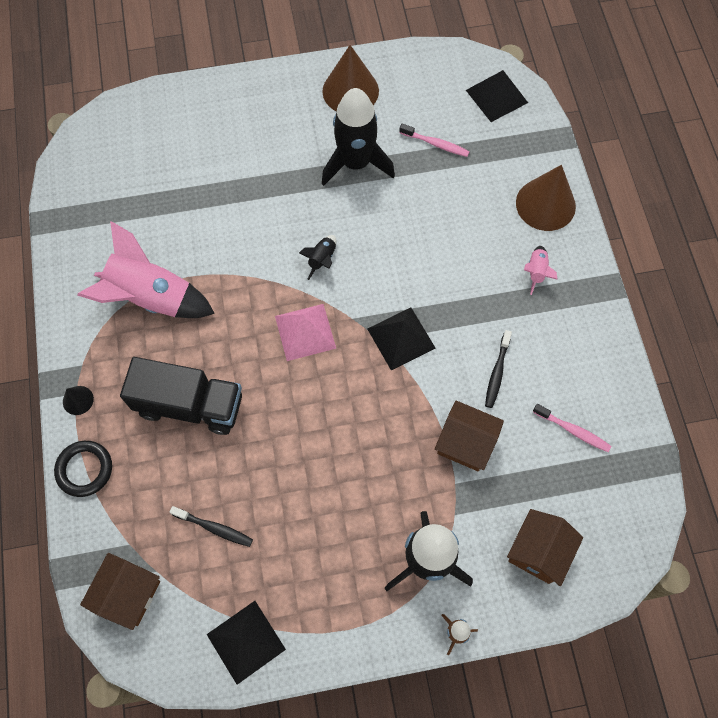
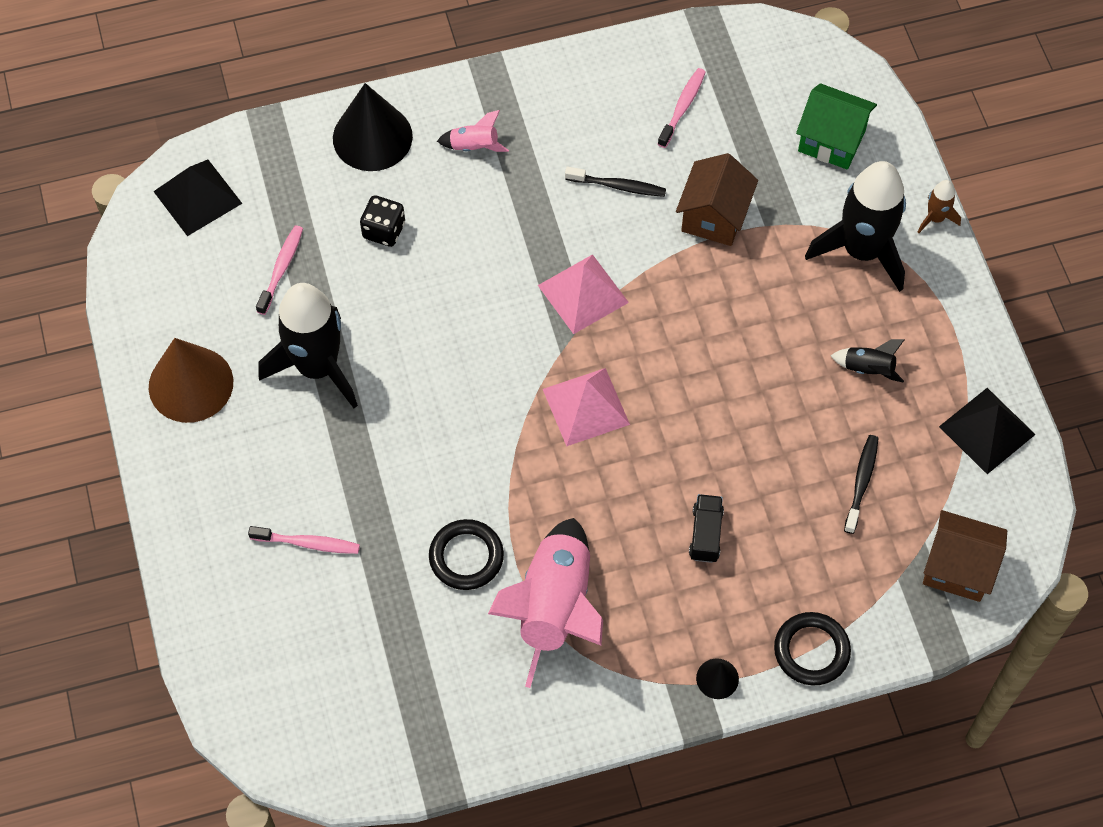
camera: 95 degrees left, 5 degrees down
(190, 405) = (705, 534): black truck -> black truck, size x0.46
(199, 245) = (466, 557): none -> black ring
(225, 153) = (308, 543): none -> pink toothbrush
(322, 259) = (476, 396): black rocket -> black rocket (868, 369)
(401, 338) = (583, 293): black pyramid -> pink pyramid
(464, 208) = (384, 230): none -> black dice
(538, 552) = (831, 141): brown house -> green house
(545, 204) = (372, 137): brown cone -> black cone

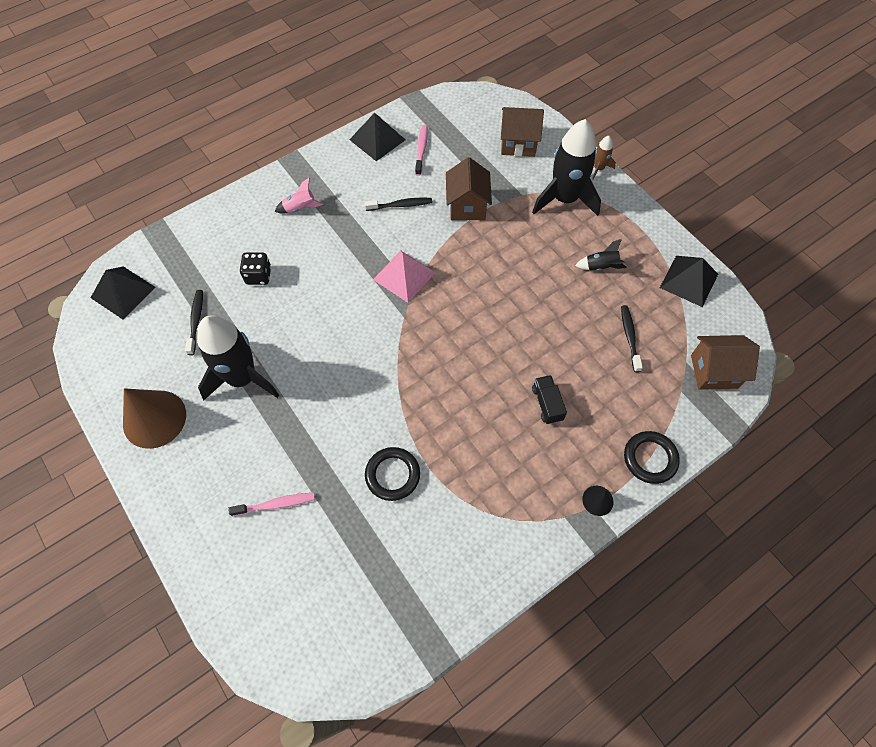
camera: 20 degrees left, 0 degrees up
(281, 268) = (196, 321): pink toothbrush -> black toothbrush
(372, 137) = (231, 221): black cone -> none
(554, 607) = (467, 489): pink rocket -> none
(586, 406) = (434, 346): pink pyramid -> none
(623, 71) = (377, 139): none -> black pyramid
(831, 141) = (518, 143): green house -> brown house

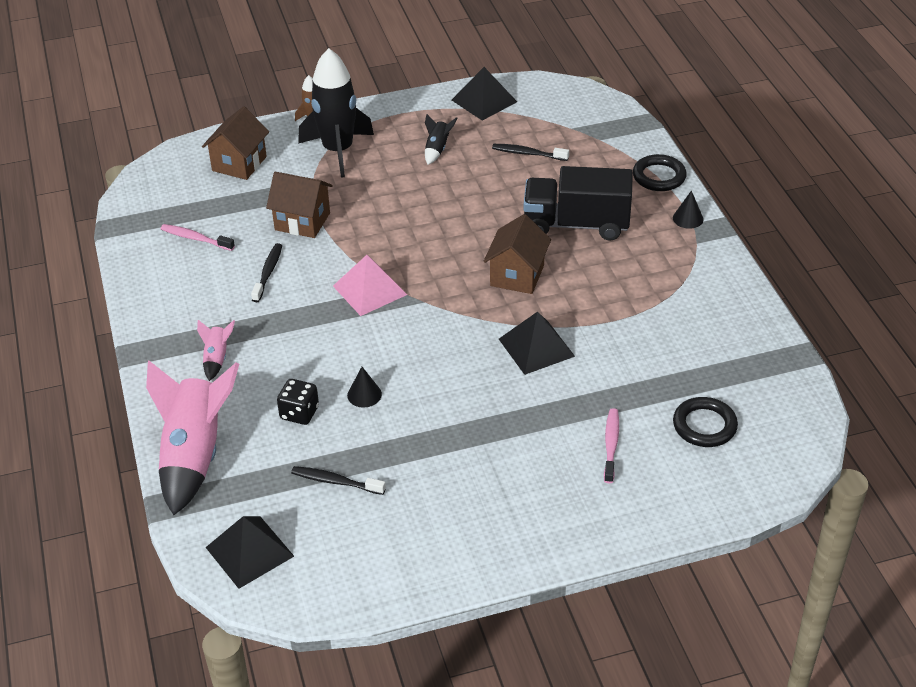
camera: 70 degrees left, 20 degrees down
(154, 419) = (458, 539): brown cone -> none
(203, 230) = (194, 455): none -> pink rocket
(242, 378) = (439, 449): black rocket -> none
(288, 310) = (364, 394): none -> black cone
(377, 139) = (153, 271): black pyramid -> black pyramid (536, 347)
(392, 475) = (611, 348): black ring -> black ring (704, 426)
(547, 404) = (576, 224): black truck -> black truck, size x2.16
(714, 371) = (588, 115): brown house -> brown house (517, 275)

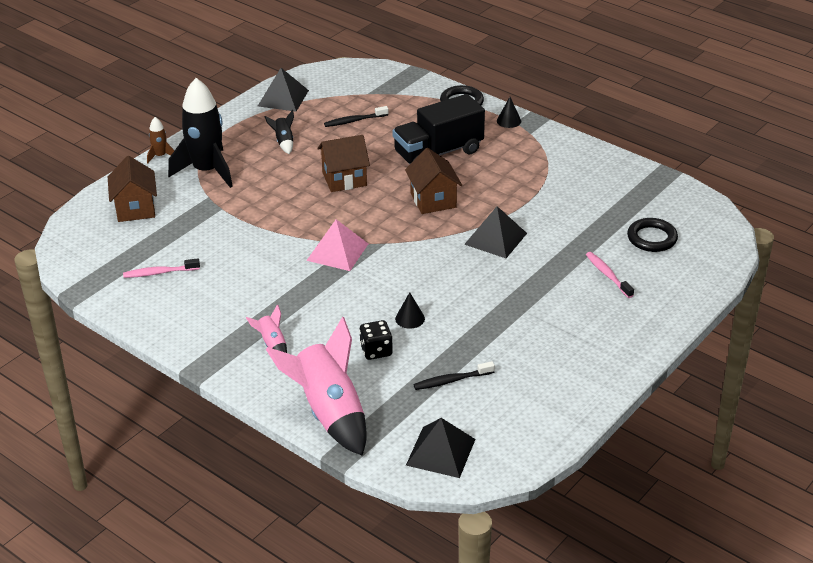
camera: 35 degrees left, 5 degrees down
(268, 272) = (246, 272): black toothbrush -> none
(302, 221) = (233, 228): brown house -> brown house (344, 179)

